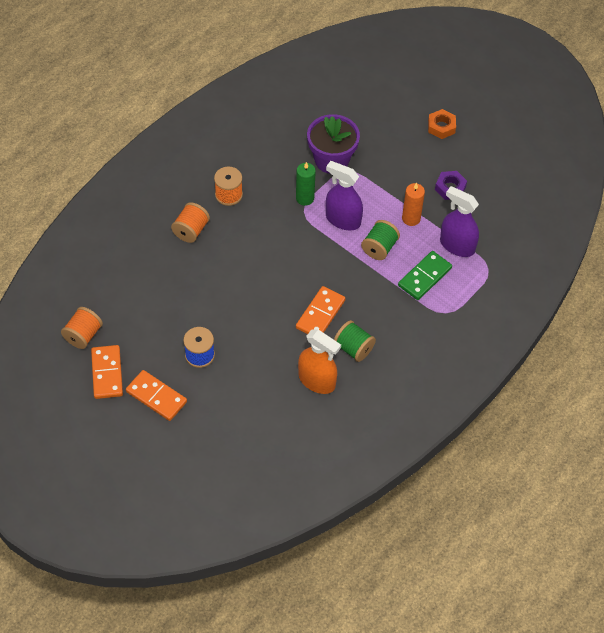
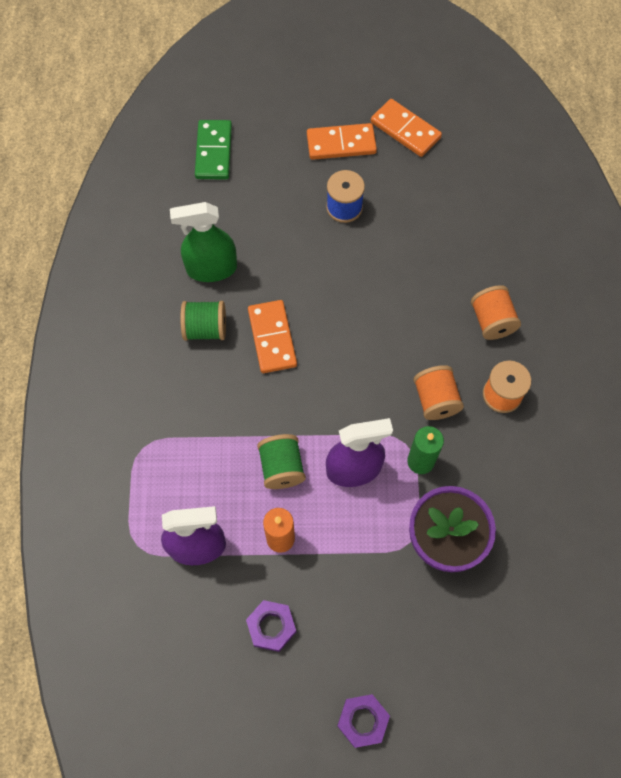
camera: 140 degrees right, 10 degrees up
(83, 335) = (464, 144): orange spool -> orange spool (435, 400)
(317, 381) = (211, 268): orange spray bottle -> green spray bottle
(424, 277) = (201, 472): green domino -> green domino (213, 152)
(441, 127) = (362, 721): orange nut -> purple nut

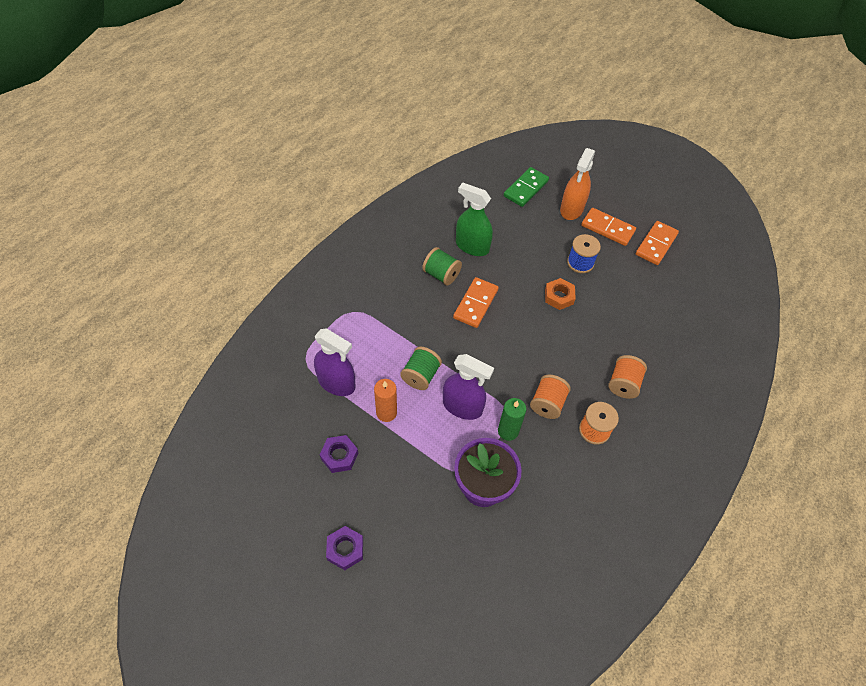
camera: 35 degrees right, 10 degrees down
(284, 145) = (572, 209): none -> orange spray bottle
(353, 265) = (559, 296): none -> orange nut
(405, 130) = (656, 244): orange domino -> orange domino turned 45 degrees clockwise

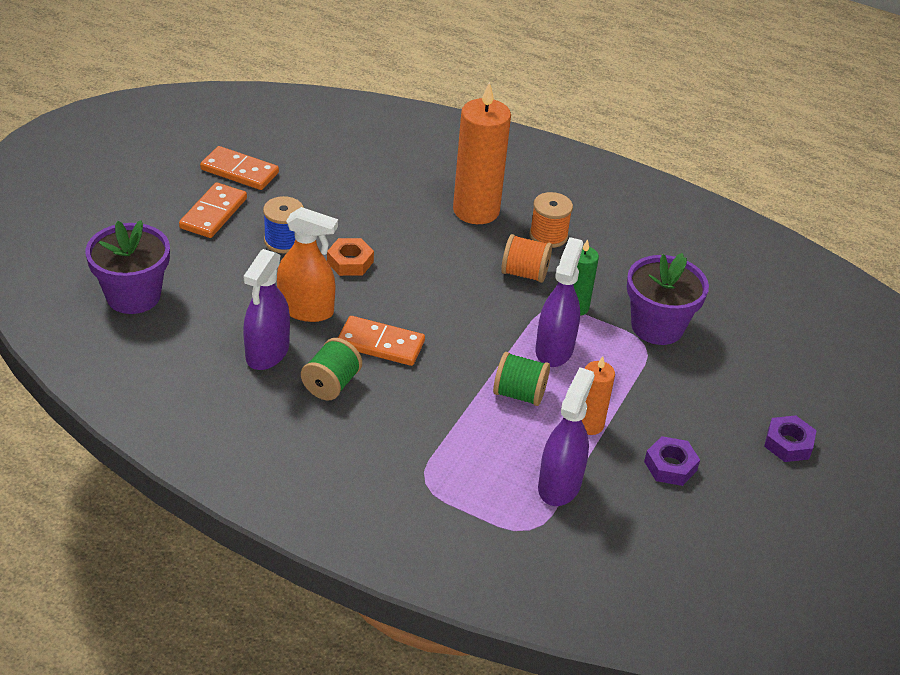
camera: 100 degrees left, 15 degrees down
(472, 246) = (267, 352): green spray bottle -> purple spray bottle
(525, 188) = (133, 296): green domino -> purple flower pot
(572, 209) = (176, 247): orange spray bottle -> orange spray bottle (306, 310)
(623, 384) = (476, 210): orange spool -> orange candle

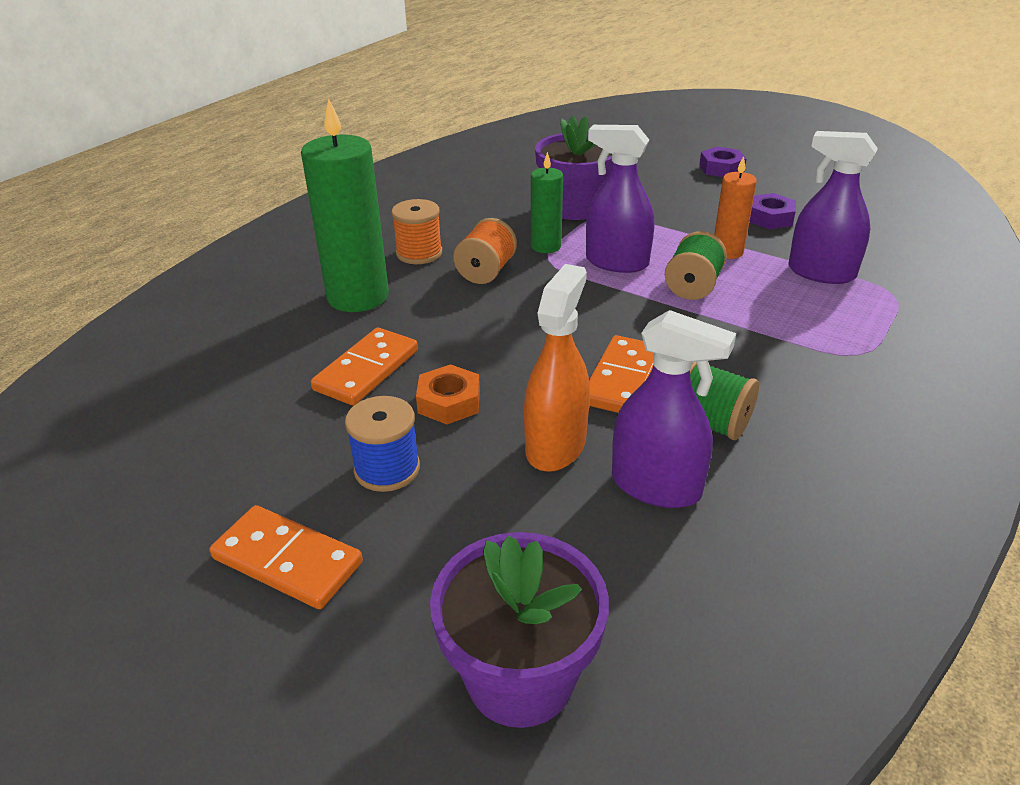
camera: 80 degrees left, 5 degrees down
(239, 171) = (171, 526): orange domino -> orange domino (366, 370)
(476, 210) = (358, 296): orange candle -> green candle

